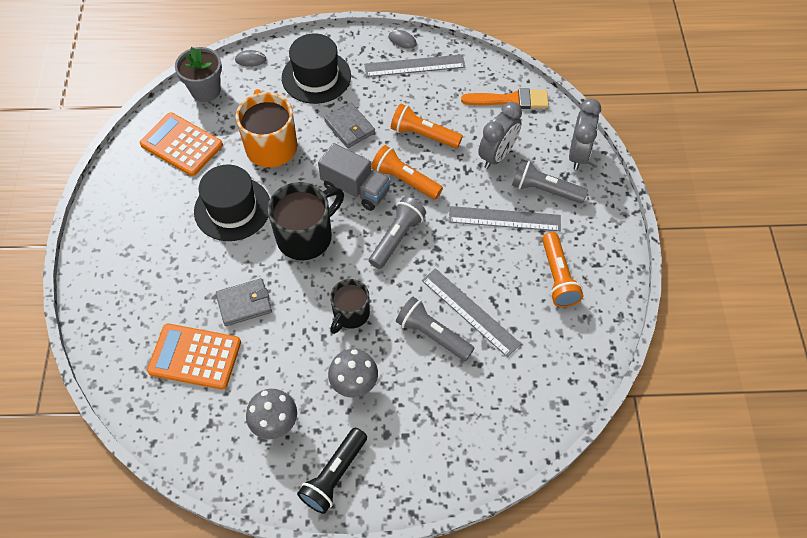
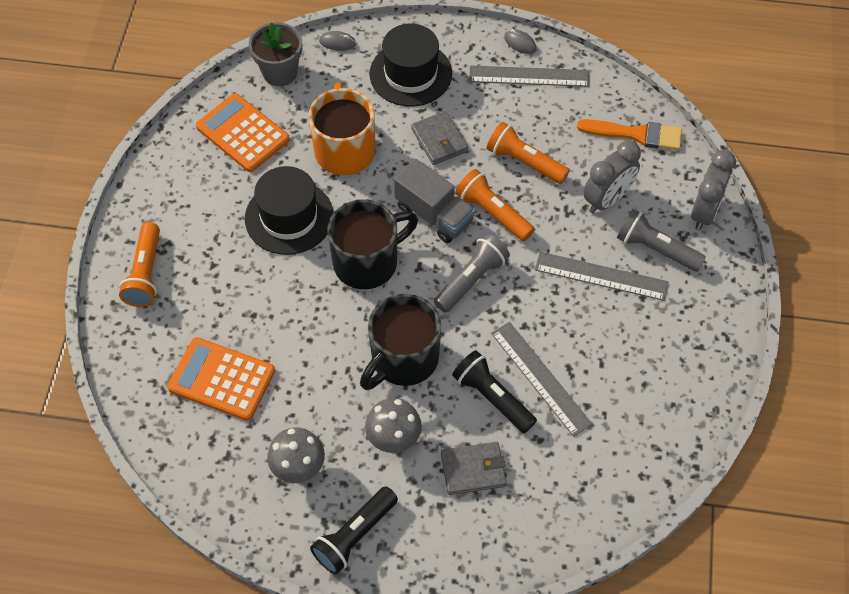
camera: 10 degrees right, 0 degrees up
(244, 304) = (285, 328): grey wallet -> grey wallet (473, 470)
(350, 314) = (403, 359): black mug -> black mug, size x1.60
(432, 335) = (492, 397): grey flashlight -> black flashlight
(557, 277) = (650, 354): orange flashlight -> orange flashlight (145, 273)

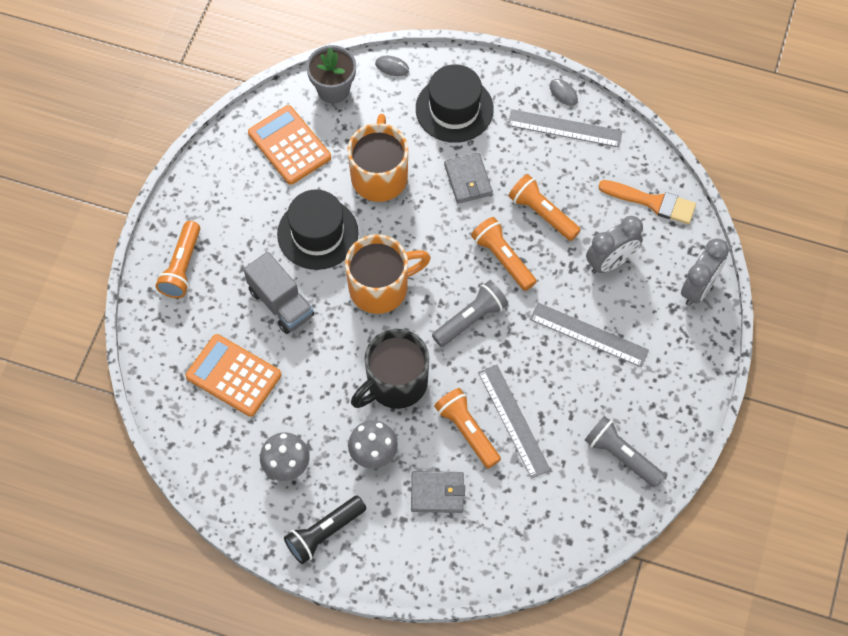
camera: 10 degrees right, 5 degrees up
(367, 262) = (380, 287): black mug -> orange mug
(434, 214) = (449, 252): grey truck -> grey truck (281, 303)
(492, 397) = (467, 431): black flashlight -> orange flashlight
(655, 249) = (644, 317): grey flashlight -> grey flashlight (621, 456)

